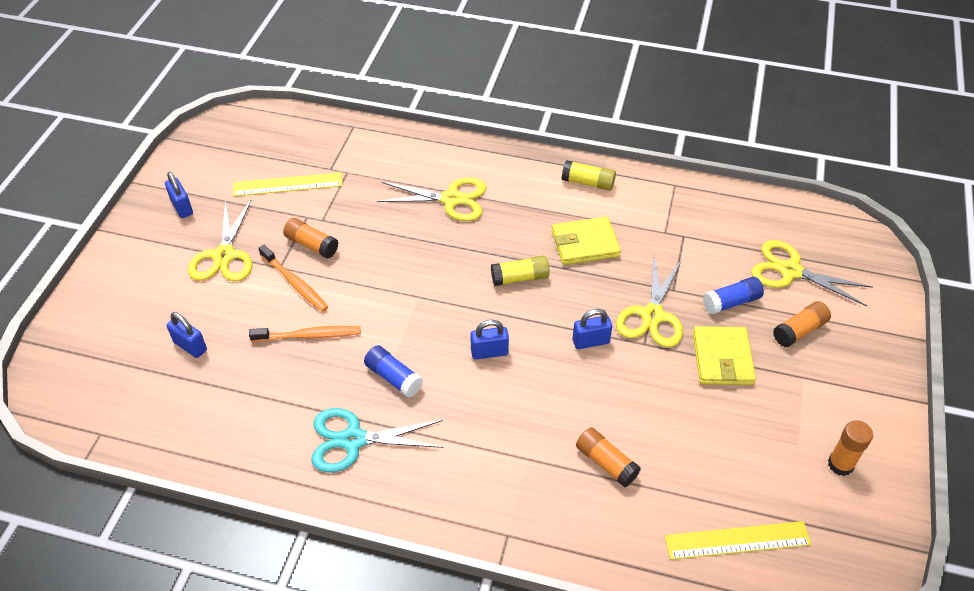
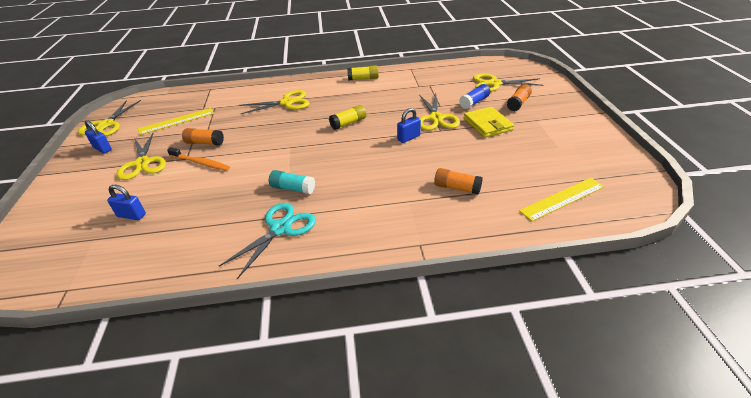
camera: 20 degrees left, 10 degrees down
(196, 158) = (106, 125): none -> yellow scissors
(308, 335) = (221, 185): orange toothbrush -> none
(353, 440) = (280, 228): turquoise scissors -> turquoise scissors turned 150 degrees clockwise
(393, 377) = (293, 188): blue glue stick -> turquoise glue stick
(489, 352) = (350, 159): blue padlock -> none
(585, 244) = (377, 101): yellow wallet -> none
(840, 464) = (586, 148): orange glue stick -> none

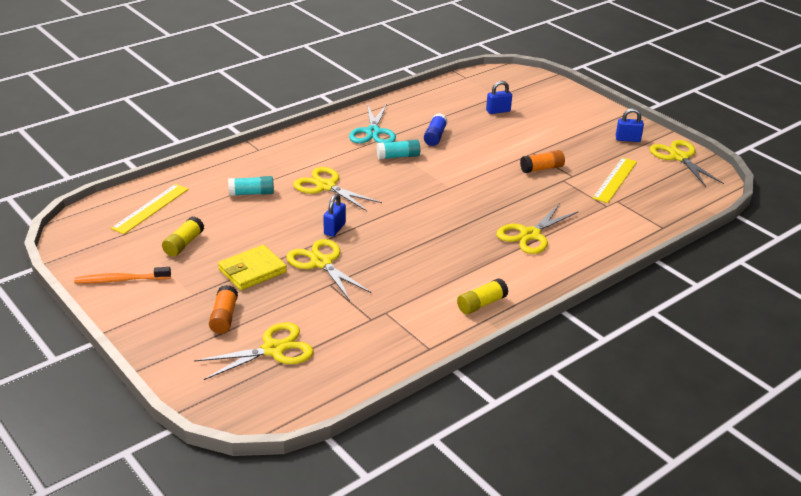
camera: 145 degrees right, 5 degrees down
(142, 163) = (564, 139): yellow scissors -> yellow scissors (326, 186)
(200, 163) = (513, 153): orange toothbrush -> orange toothbrush (121, 280)
(348, 123) = (420, 228): yellow glue stick -> yellow glue stick (183, 244)
(457, 188) = (251, 193): orange glue stick -> turquoise glue stick
(474, 102) = (286, 302): blue glue stick -> blue glue stick (435, 136)
(487, 124) = (252, 271): yellow wallet -> yellow wallet turned 75 degrees counterclockwise

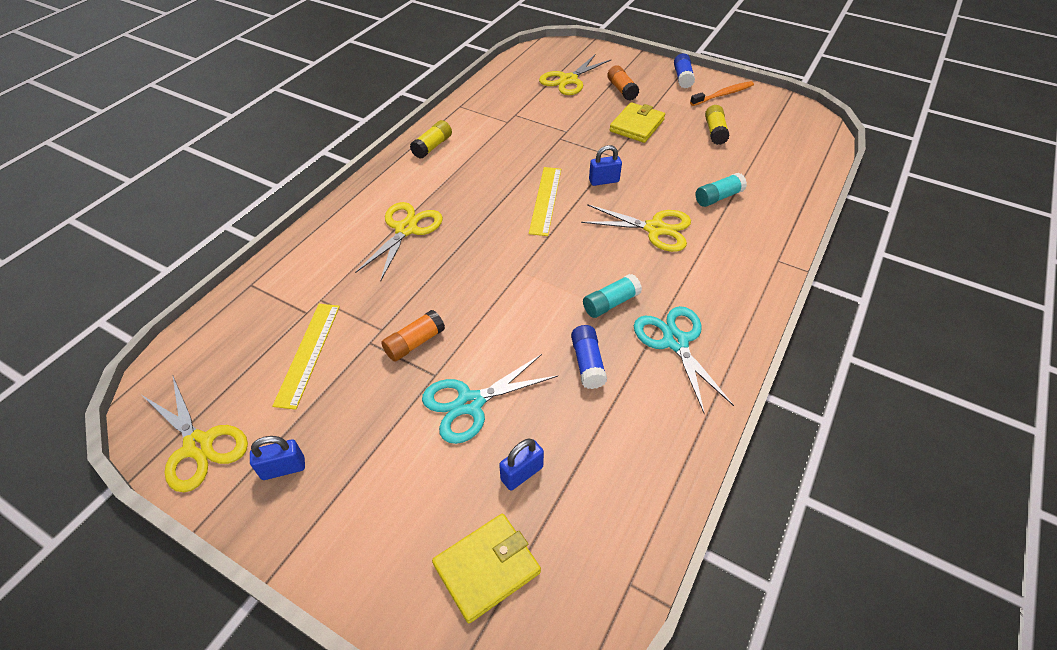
camera: 160 degrees right, 15 degrees up
(136, 314) = (682, 78): none -> blue glue stick
(151, 208) = (784, 155): yellow ruler -> yellow ruler (545, 200)
(321, 263) = (588, 146): yellow scissors -> none
(334, 229) = (604, 181): blue padlock -> blue padlock turned 75 degrees clockwise
(515, 138) = (470, 403): none -> turquoise scissors
(528, 93) = (487, 568): none -> yellow wallet

